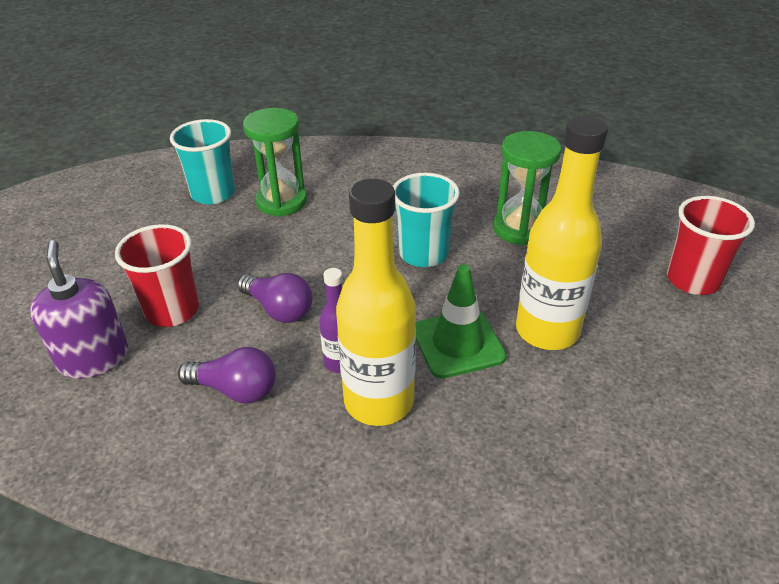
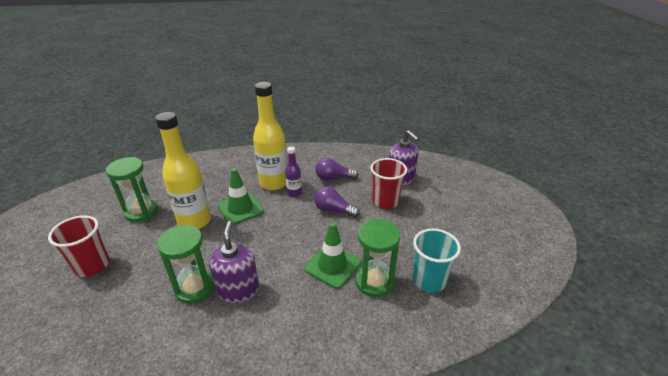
camera: 165 degrees right, 5 degrees down
(325, 226) = (332, 266): none -> green traffic cone
(423, 254) = (262, 255): turquoise cup -> none
(460, 218) = (238, 290): none -> purple soap dispenser
(668, 372) = (141, 212): none -> green hourglass

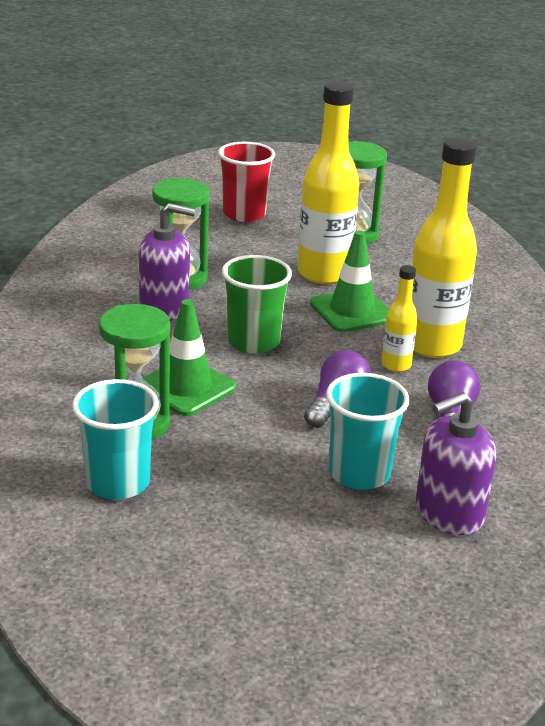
camera: 95 degrees right, 5 degrees down
(278, 244) = (253, 342): none -> green cup
(294, 193) = (396, 365): purple bottle -> yellow bottle
(385, 201) = (359, 473): red cup -> turquoise cup

